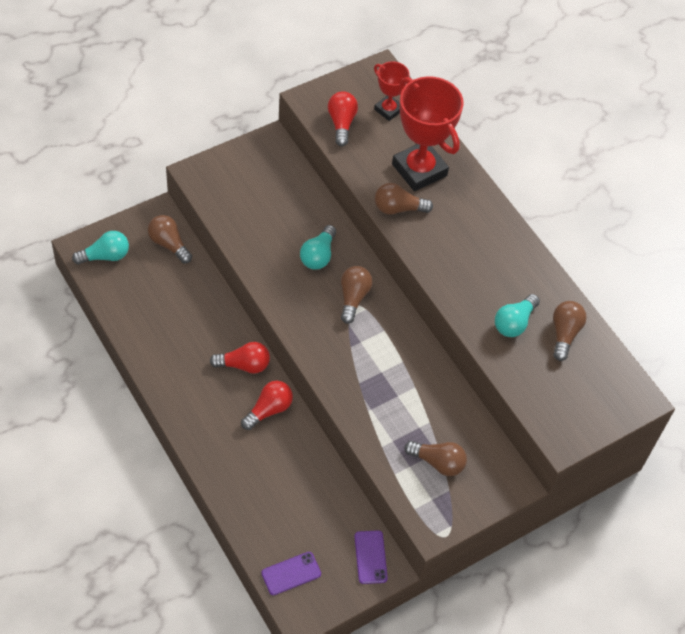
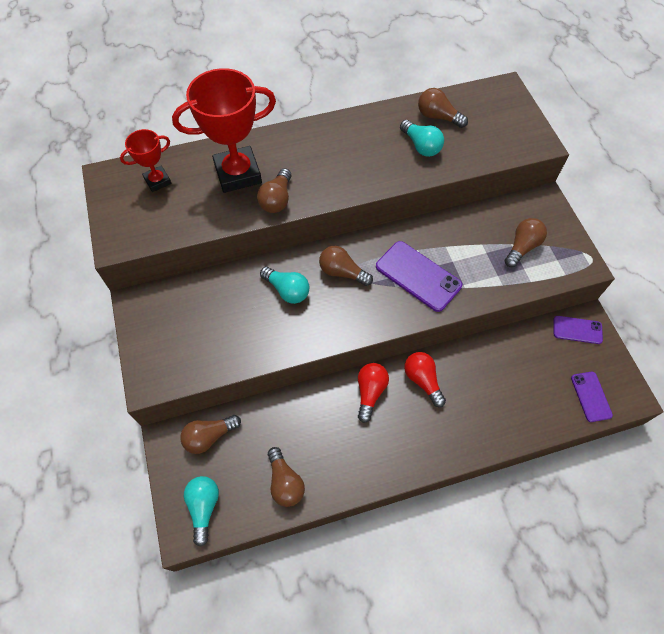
camera: 70 degrees left, 5 degrees up
(140, 311) = (285, 482): none -> brown light bulb
(341, 123) = (158, 222): red light bulb -> none
(369, 366) = (418, 276): none -> purple phone

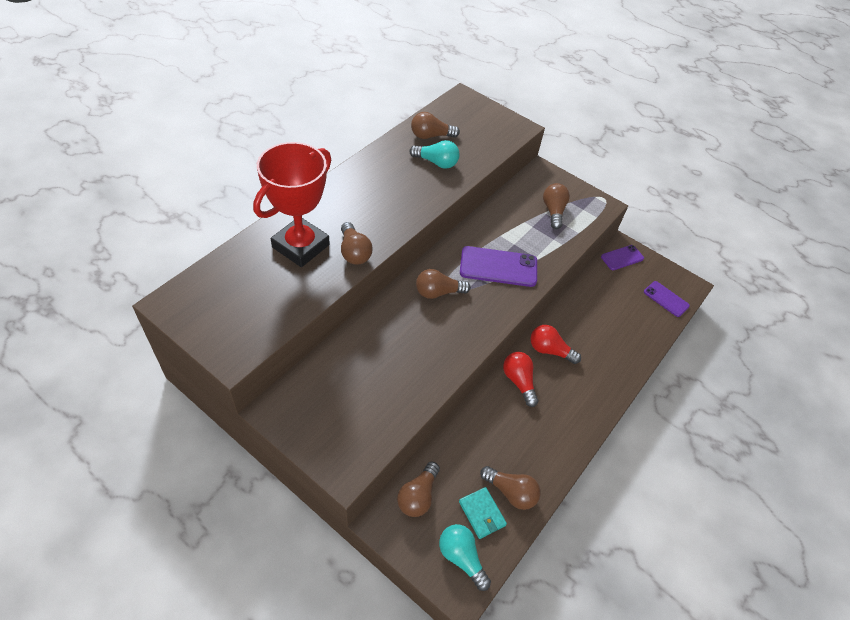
camera: 40 degrees left, 10 degrees down
(157, 181) = (228, 285): red trophy -> none
(247, 484) = (482, 513): none -> turquoise wallet
(287, 290) = (405, 329): turquoise light bulb -> none

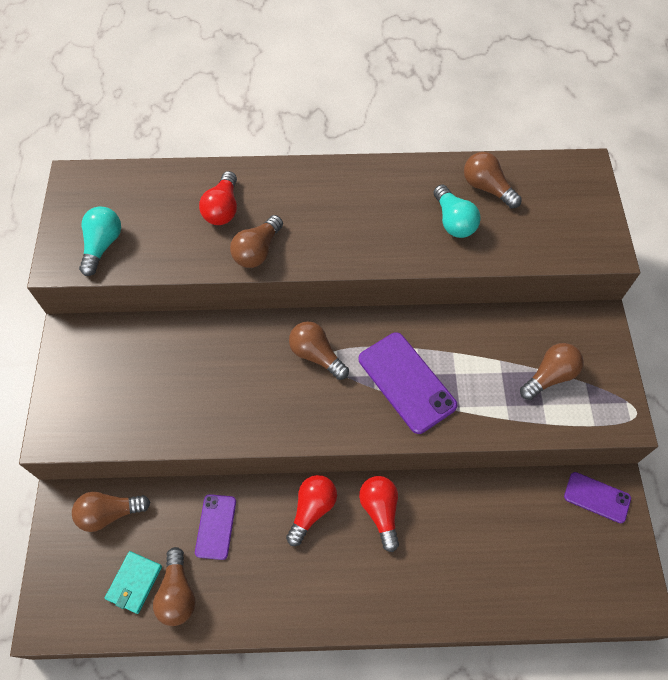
camera: 55 degrees right, 10 degrees up
(301, 246) = (223, 208): red trophy -> red light bulb
(461, 558) = (77, 597): turquoise light bulb -> turquoise light bulb (102, 245)
(666, 299) = (587, 589): purple phone -> purple phone (216, 526)

